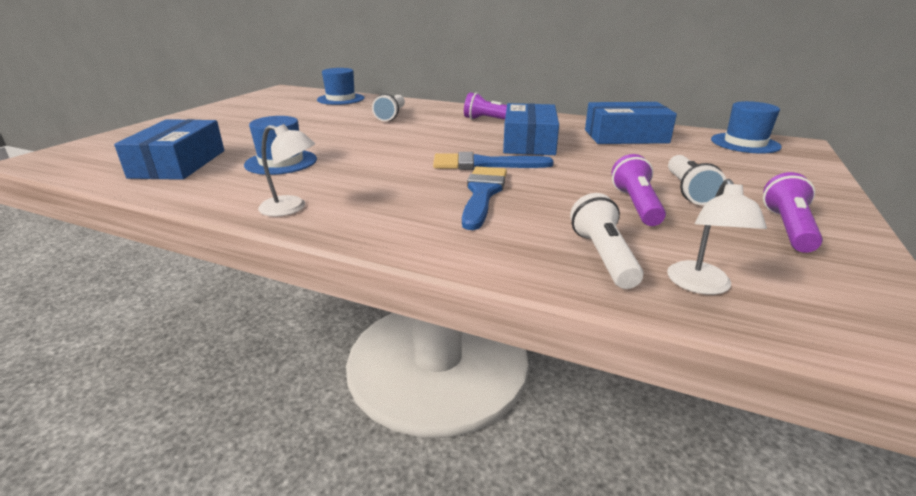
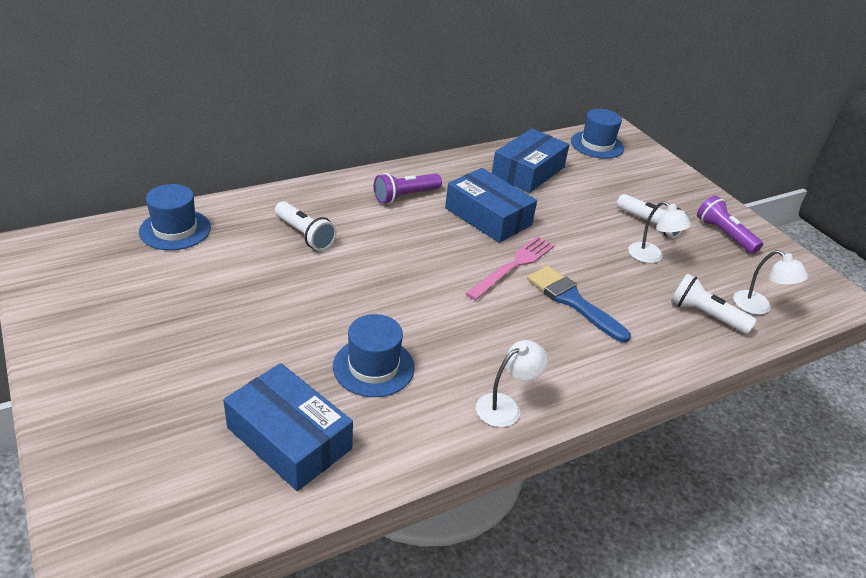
camera: 55 degrees left, 10 degrees up
(484, 164) = (513, 266): blue brush -> pink fork
(636, 205) = (651, 257): purple flashlight -> white lamp

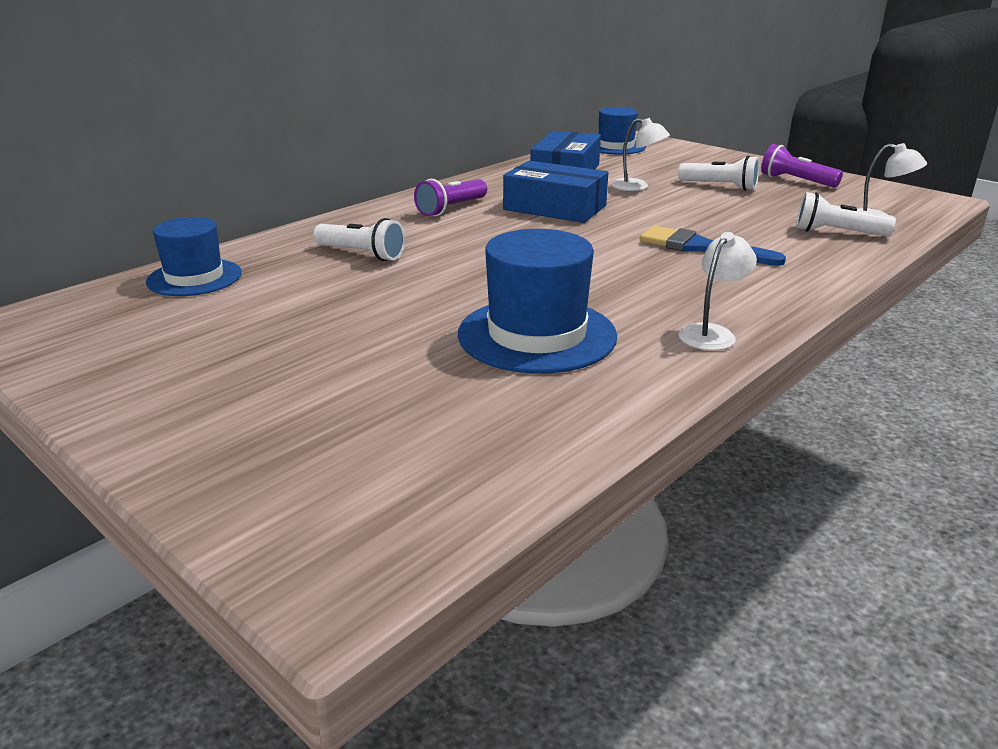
camera: 15 degrees left, 10 degrees down
(289, 438) = (490, 412): blue box -> none
(373, 367) = (537, 335): blue hat -> blue hat, size x1.51
(513, 266) = (615, 235): pink fork -> none
(651, 257) = (745, 206): white lamp -> white lamp (637, 187)

